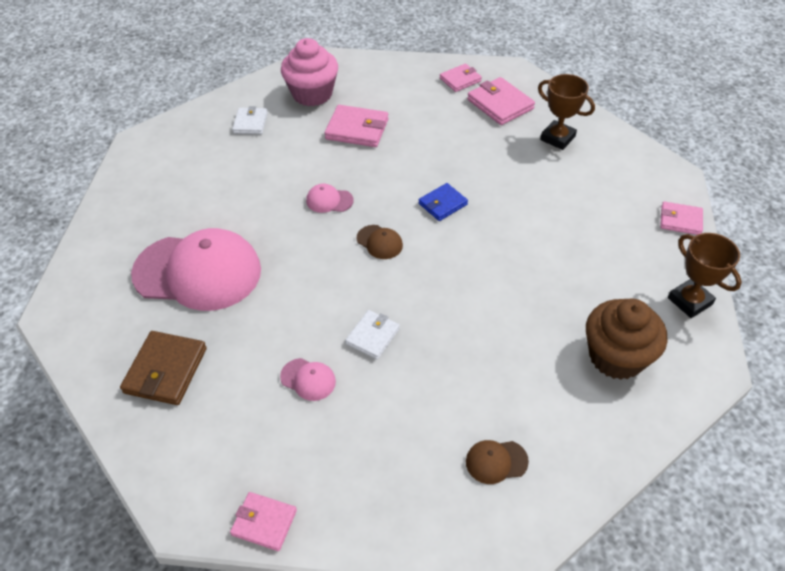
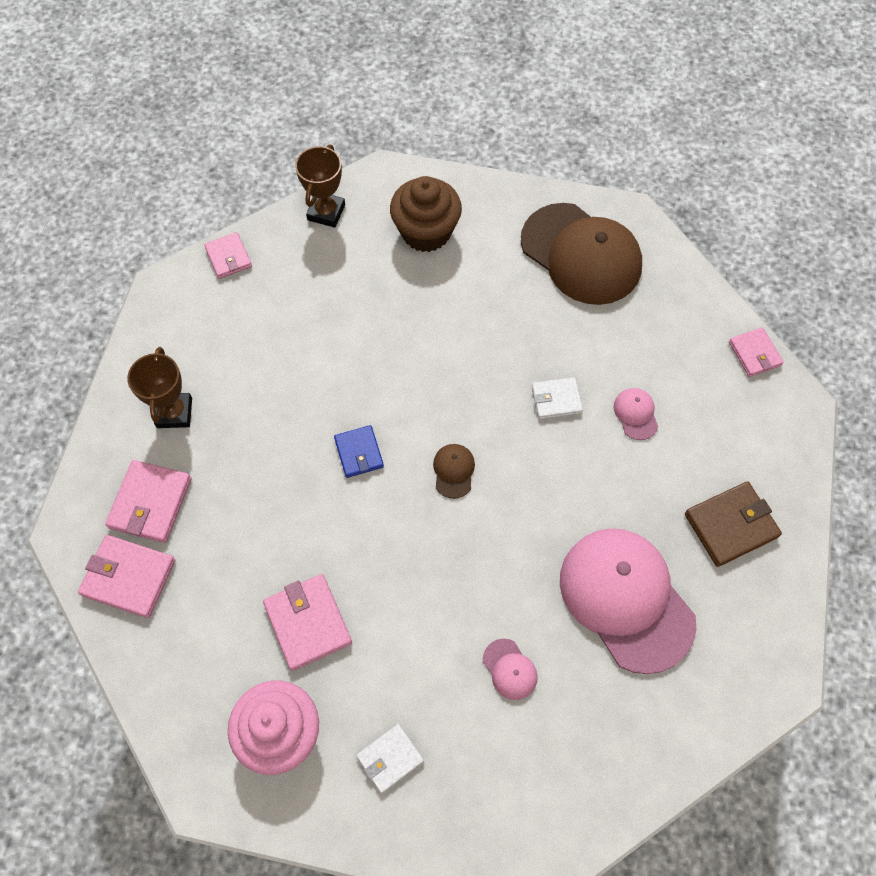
camera: 130 degrees left, 15 degrees up
(329, 200) = (439, 559): pink cap -> pink cap (510, 669)
(442, 204) = (359, 453): blue wallet -> blue wallet turned 60 degrees clockwise
(460, 80) = (129, 577): pink wallet -> pink wallet, size x1.55
(496, 461) = (581, 254): brown cap -> brown cap, size x2.50

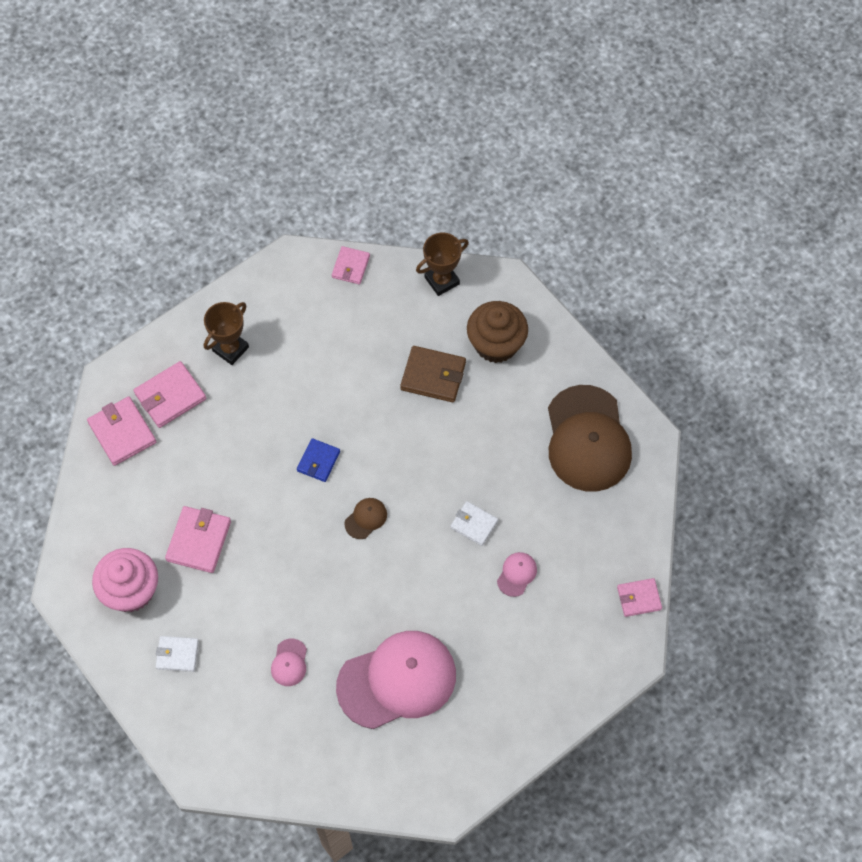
camera: 40 degrees right, 0 degrees up
(626, 599) = (397, 680): pink cap -> pink cap turned 60 degrees clockwise
(731, 525) = (507, 691): brown wallet -> brown wallet (433, 376)
(754, 354) = (639, 598): pink wallet -> pink wallet turned 60 degrees clockwise

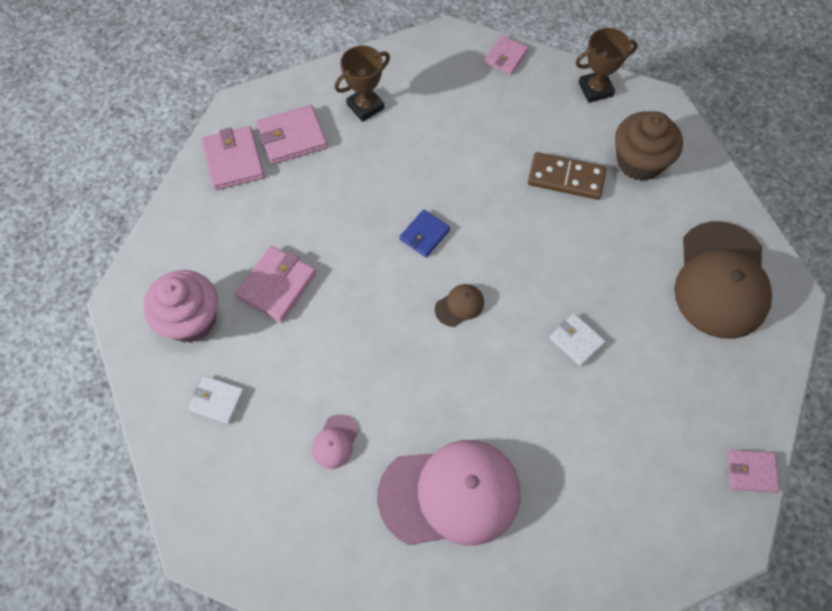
camera: 15 degrees right, 0 degrees up
(433, 376) = (566, 178): brown wallet -> brown domino
(517, 574) = (613, 408): pink cap -> none

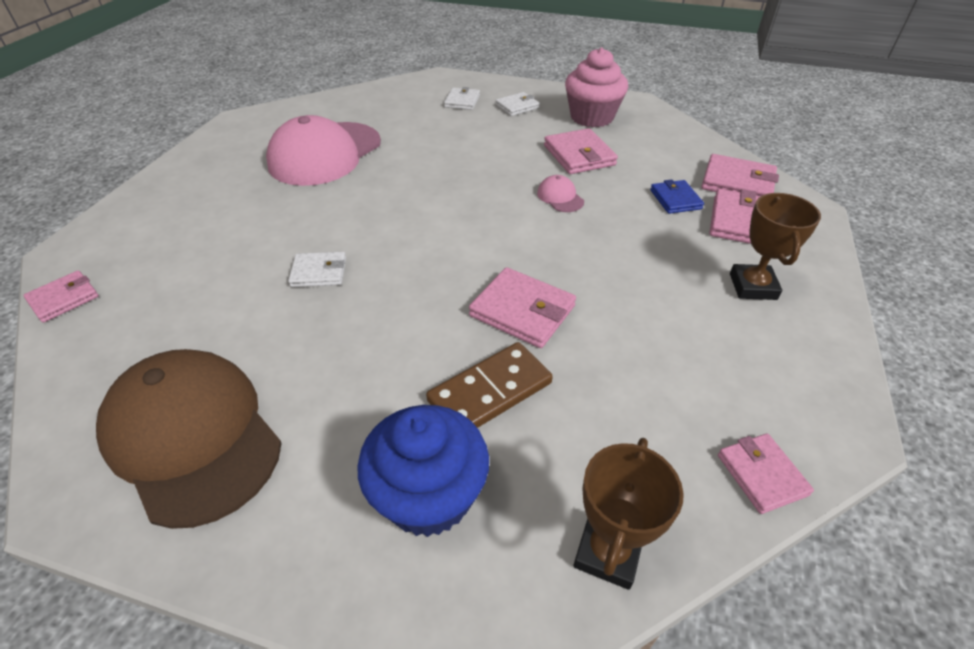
camera: 130 degrees right, 20 degrees down
(245, 463) = (462, 101): none -> white wallet
(335, 441) = (427, 131): pink cap -> pink cap (560, 197)
(424, 235) = (540, 244): blue wallet -> blue wallet (675, 199)
(459, 306) = (445, 227): brown cap -> none
(496, 203) = (522, 311): none -> pink wallet
(639, 161) = (429, 496): brown cupcake -> blue cupcake

